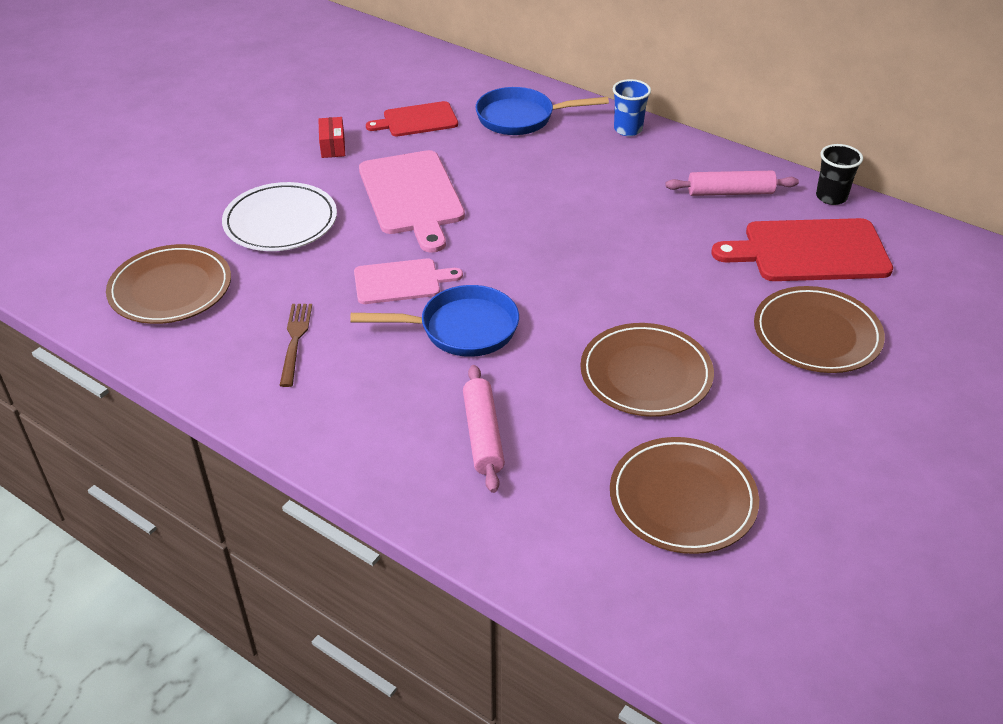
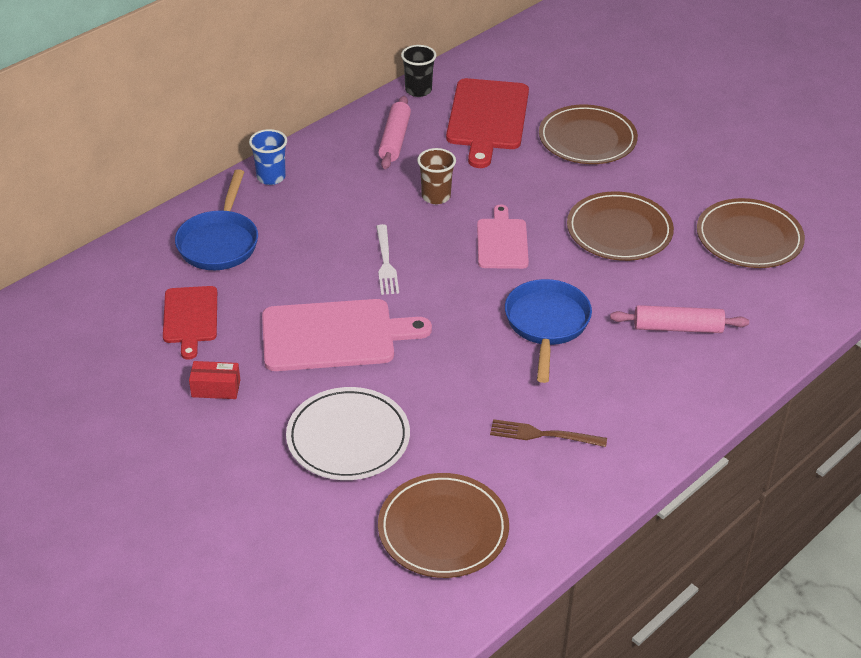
camera: 80 degrees left, 0 degrees up
(401, 281) = (471, 356): pink cutting board -> pink cutting board (502, 241)
(525, 212) = (386, 263): none -> white fork
(646, 231) = (436, 196): none -> brown cup

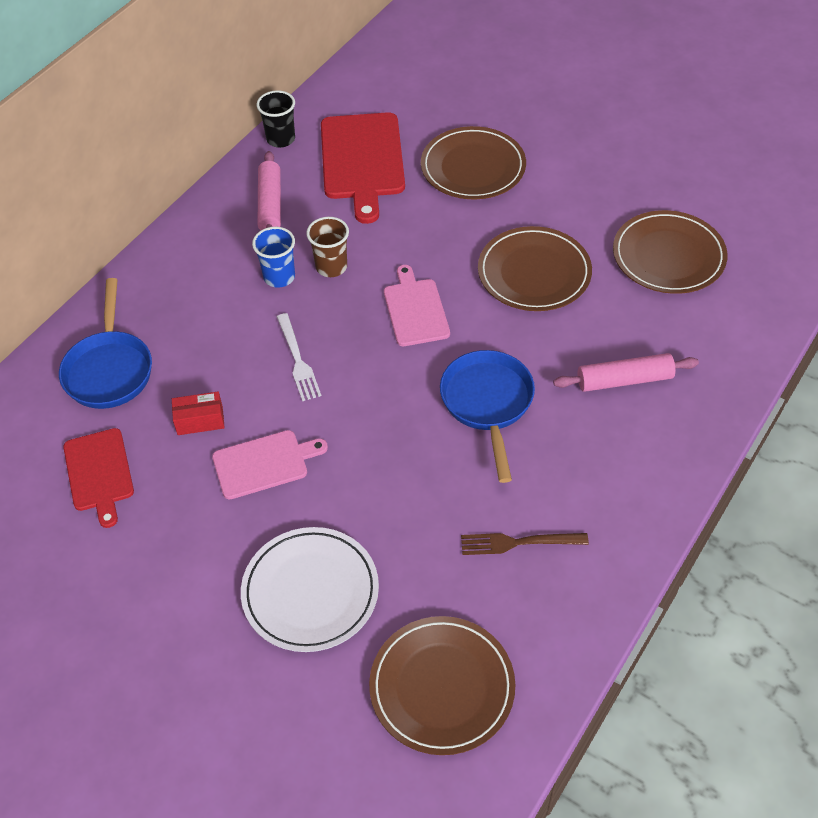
camera: 10 degrees left, 10 degrees up
(216, 388) = (149, 559): red box -> red box (200, 420)
(271, 177) = (147, 276): blue cup -> blue cup (279, 277)
(334, 335) = (264, 463): pink cutting board -> pink cutting board, size x0.61

